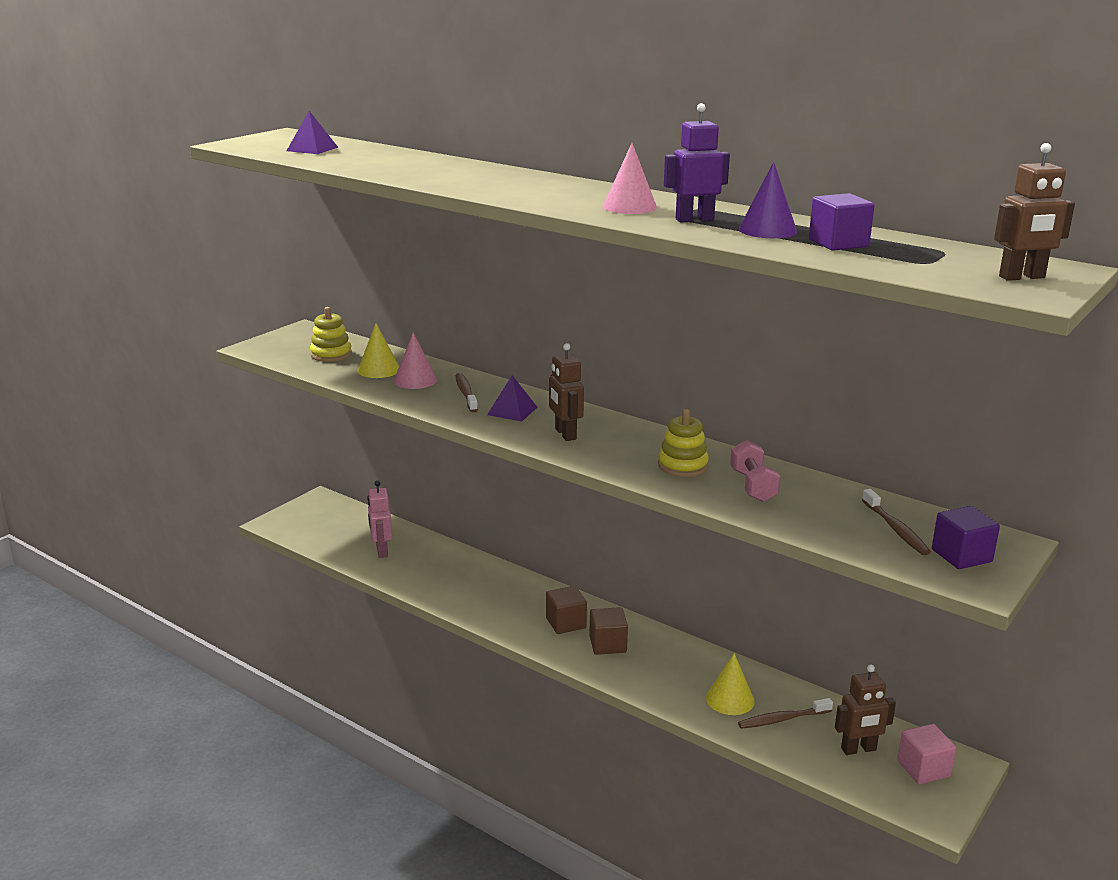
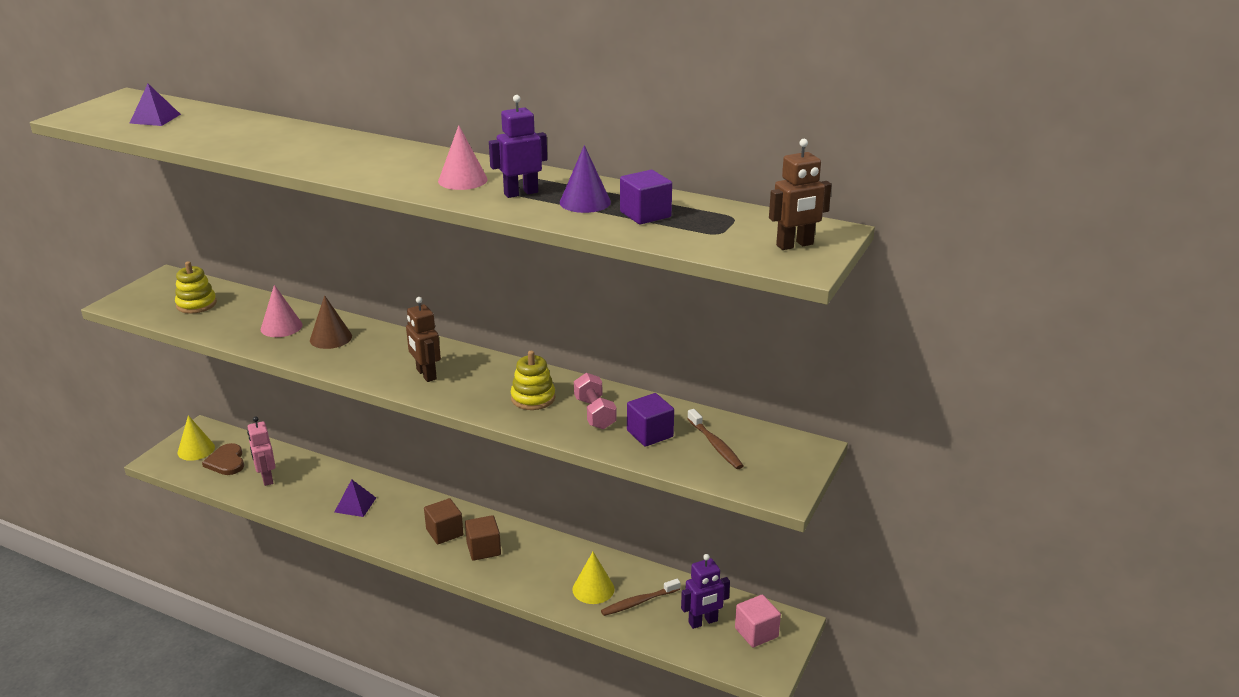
camera: 10 degrees left, 5 degrees up
(342, 531) = (226, 462): none -> brown heart
(379, 369) = (245, 318): yellow cone -> yellow cone (196, 450)
(466, 394) = (331, 338): brown toothbrush -> brown cone
(512, 411) = (375, 353): purple pyramid -> purple pyramid (355, 505)
(858, 749) = (703, 622): brown robot -> purple robot
(961, 556) = (769, 466): purple cube -> purple cube (650, 434)

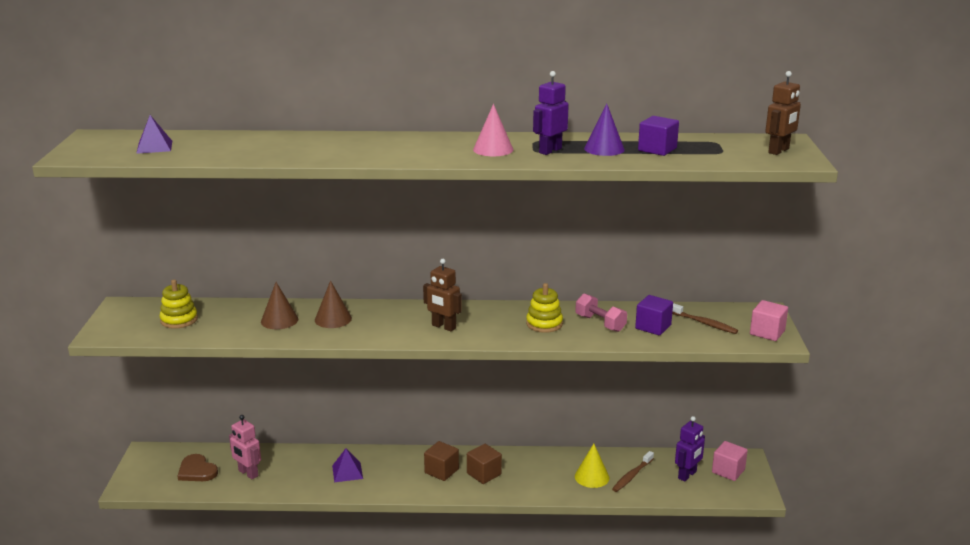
camera: 25 degrees left, 5 degrees down
(196, 450) = (157, 469): yellow cone -> none
(281, 327) = (279, 320): pink cone -> brown cone
(780, 478) = (767, 332): none -> pink cube

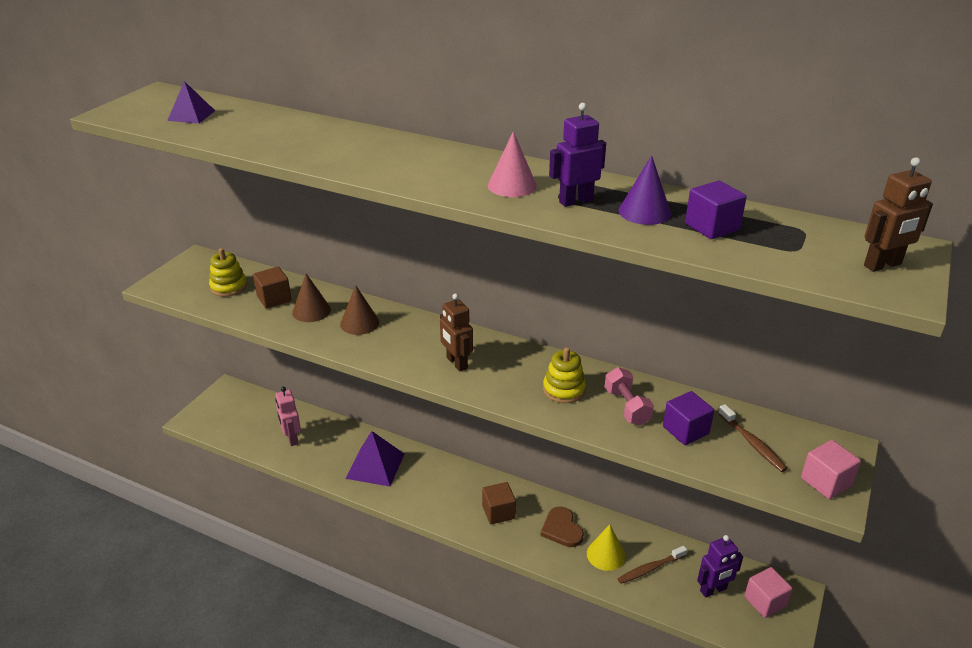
camera: 25 degrees right, 10 degrees up
(197, 471) = (253, 421): brown heart -> brown heart (562, 529)
(347, 472) = (375, 466): purple pyramid -> purple pyramid, size x1.63
(441, 471) = (460, 494): brown cube -> brown cube (274, 299)

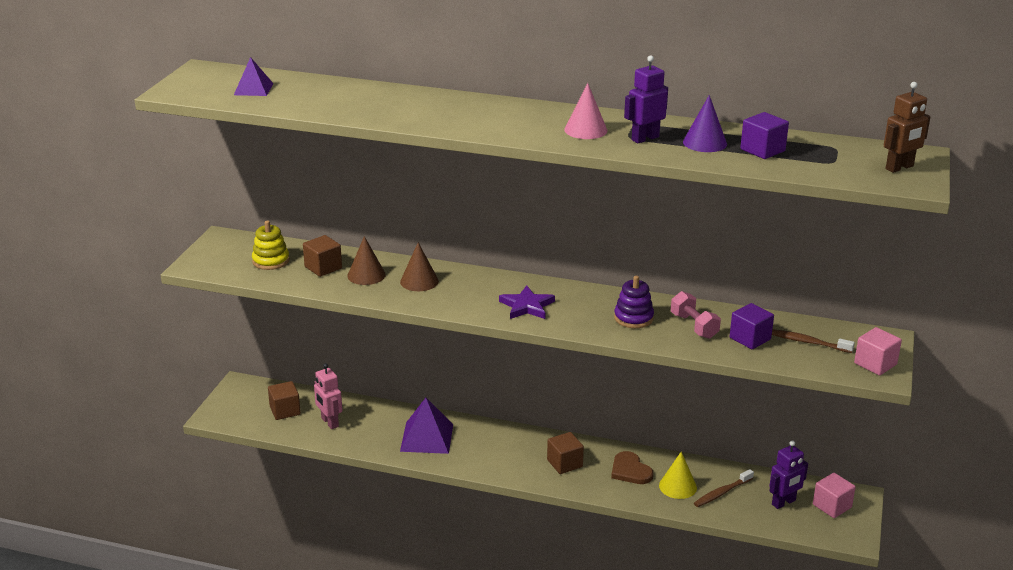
camera: 10 degrees left, 5 degrees down
(256, 421) = (285, 411): none -> brown cube
(456, 363) = (527, 306): brown robot -> purple star
(564, 390) = (633, 318): yellow stacking toy -> purple stacking toy
(752, 443) = (808, 342): brown toothbrush -> brown toothbrush turned 150 degrees clockwise

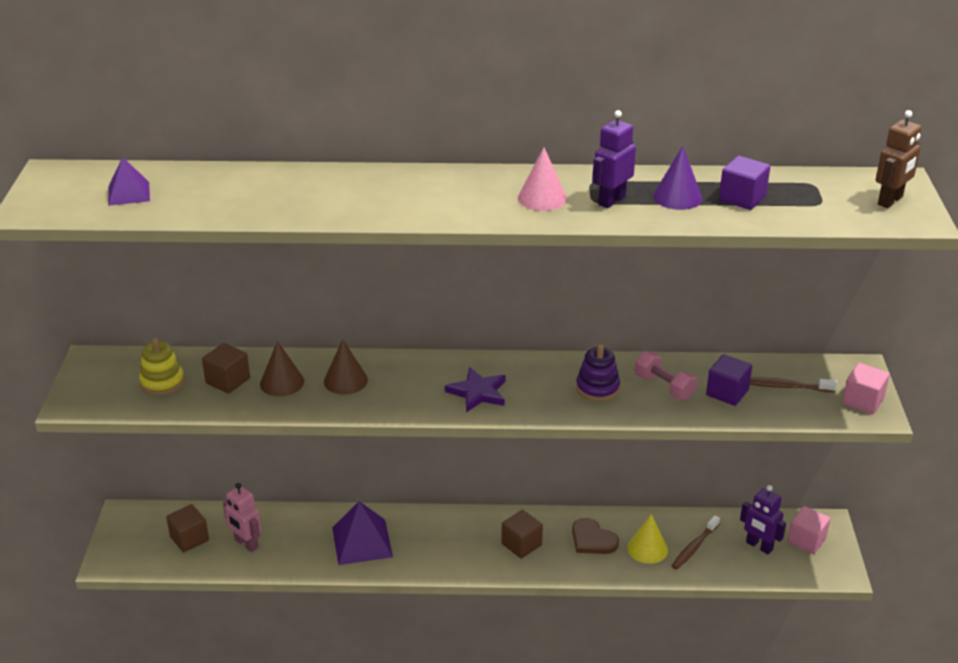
camera: 15 degrees left, 5 degrees up
(784, 502) = (759, 546): purple robot -> purple robot turned 90 degrees clockwise

